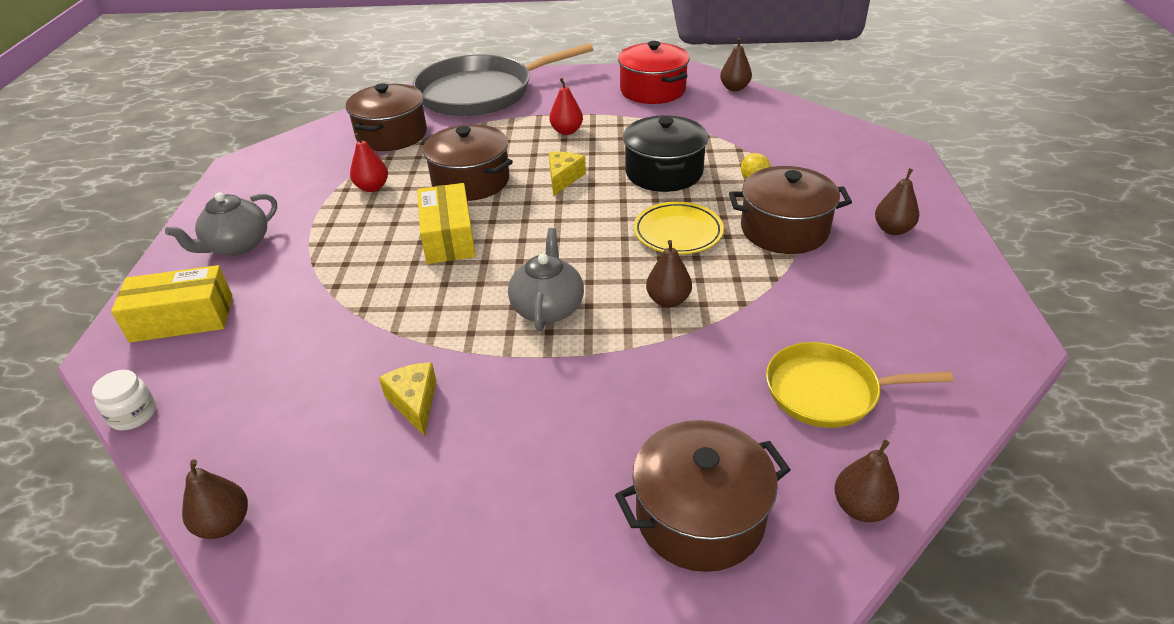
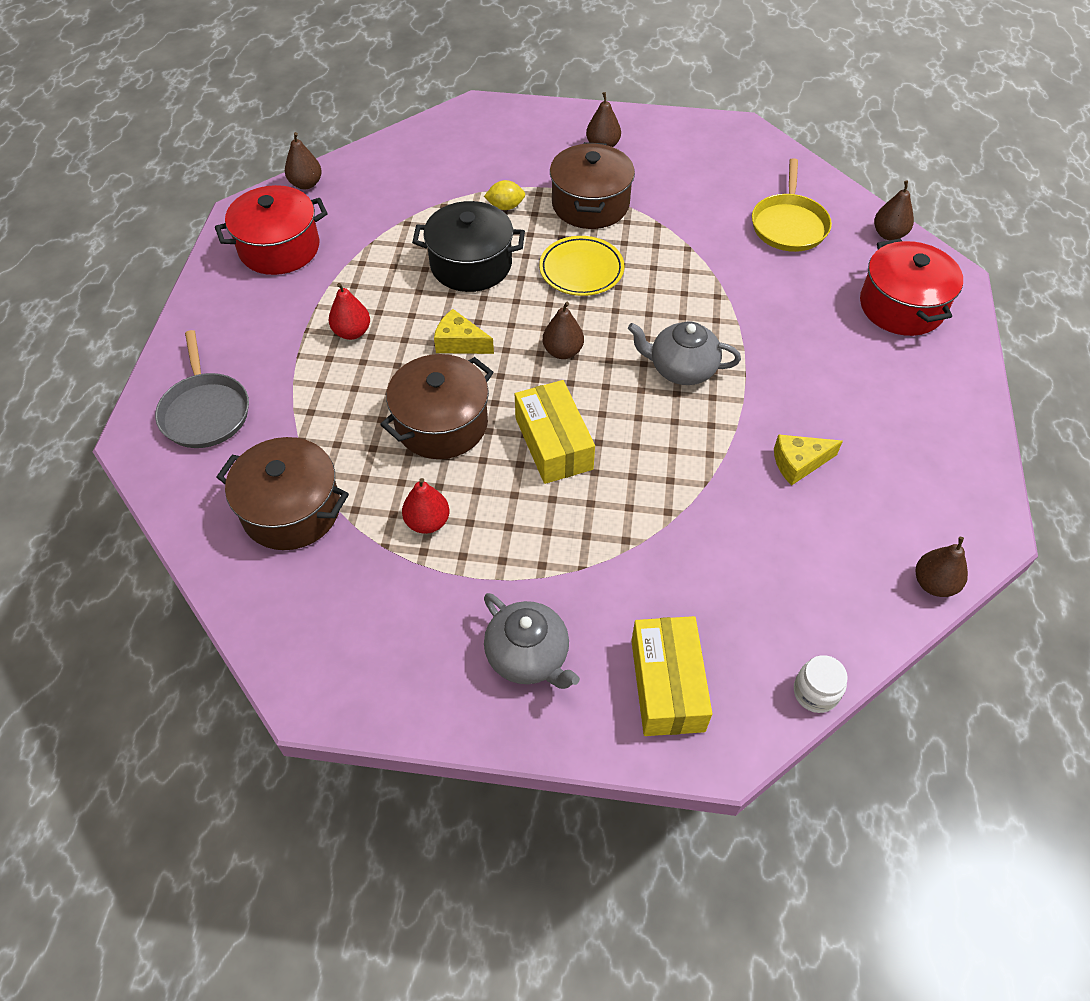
camera: 85 degrees left, 15 degrees up
(448, 237) = (553, 443): yellow box -> yellow box turned 75 degrees clockwise
(481, 93) = (205, 411): grey pan -> grey pan, size x0.56
(668, 300) = (680, 290): brown pear -> brown pear (562, 351)
(699, 516) = (901, 306): brown pot -> red pot

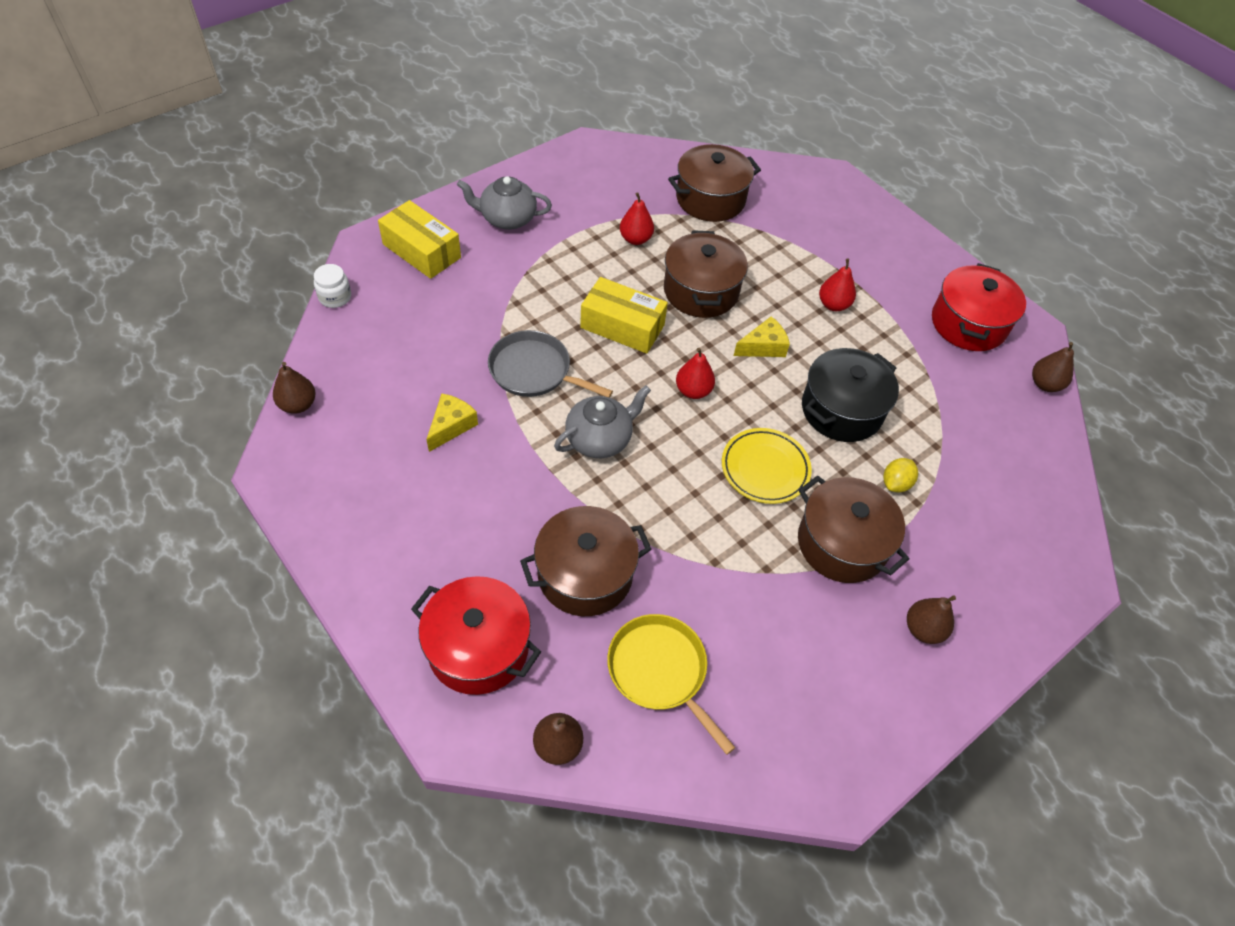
camera: 130 degrees right, 0 degrees up
(205, 411) = (829, 209): grey pan -> grey pan (534, 371)
(562, 351) = (693, 391): brown pear -> red pear
(786, 297) = (585, 574): none -> brown pot

